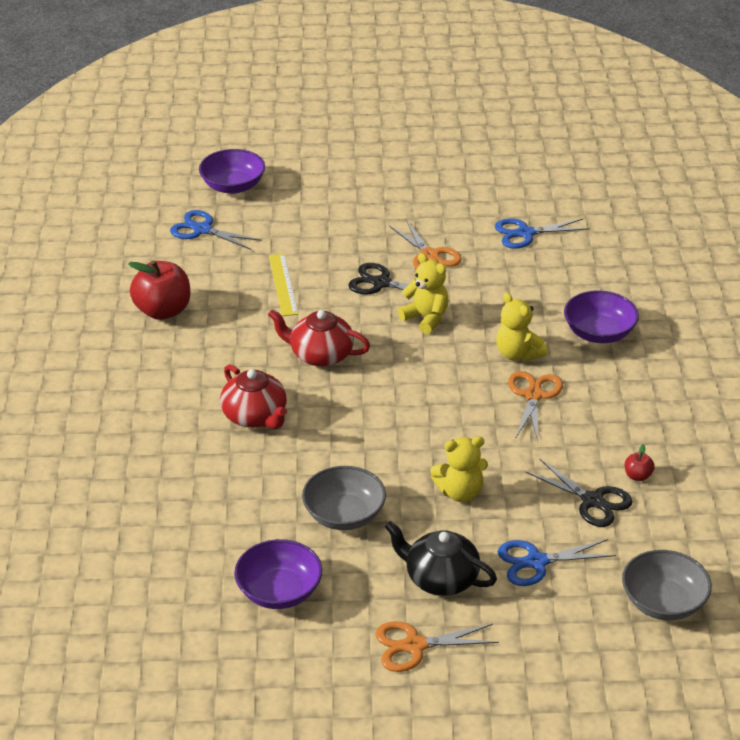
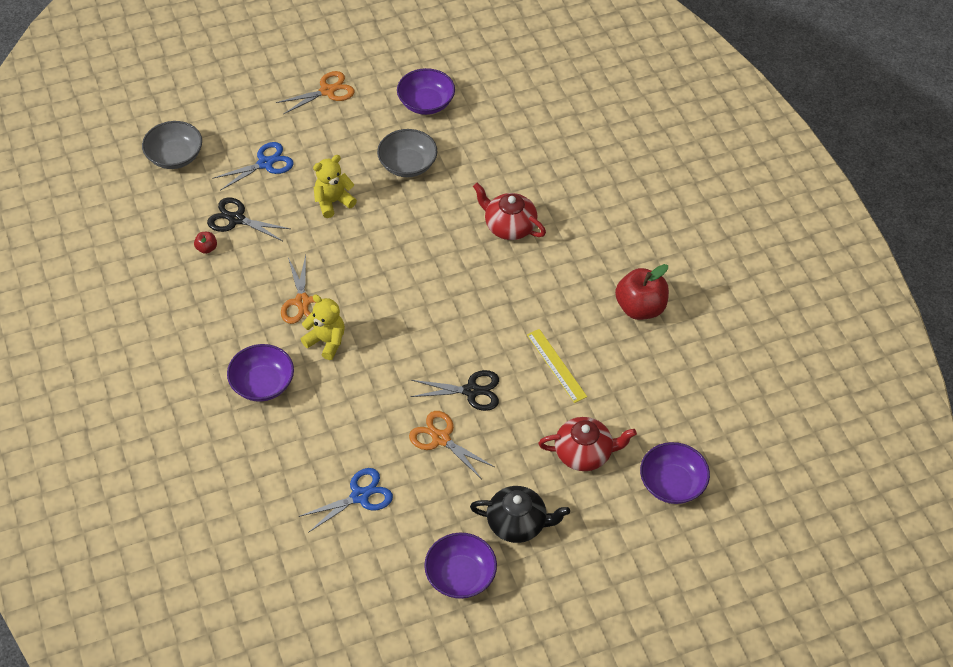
camera: 160 degrees right, 15 degrees up
(202, 230) = (665, 413): blue scissors -> none
(320, 355) = (488, 297): red teapot -> red teapot (584, 453)
(426, 318) = (416, 360): yellow teddy bear -> none
(440, 578) = (326, 137): black teapot -> black teapot (518, 523)
(455, 170) = (460, 576): none -> purple bowl

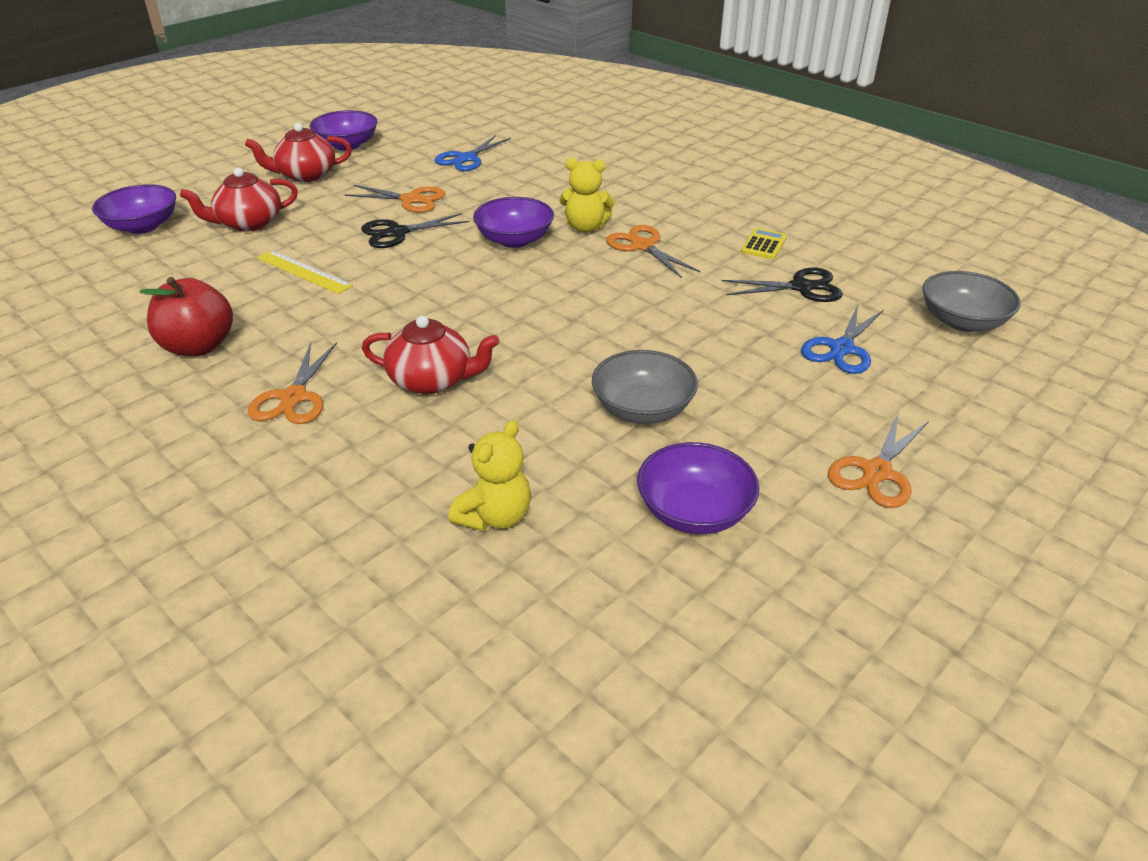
camera: 155 degrees right, 15 degrees down
(206, 248) = (799, 256): red apple -> none
(218, 270) = (764, 245): none -> yellow calculator
(262, 384) = (620, 190): purple bowl -> purple bowl (514, 240)
(333, 202) = (704, 336): yellow teddy bear -> yellow teddy bear (495, 516)
(518, 523) = (306, 175): black teapot -> red teapot
(591, 241) = (293, 398): none -> orange scissors

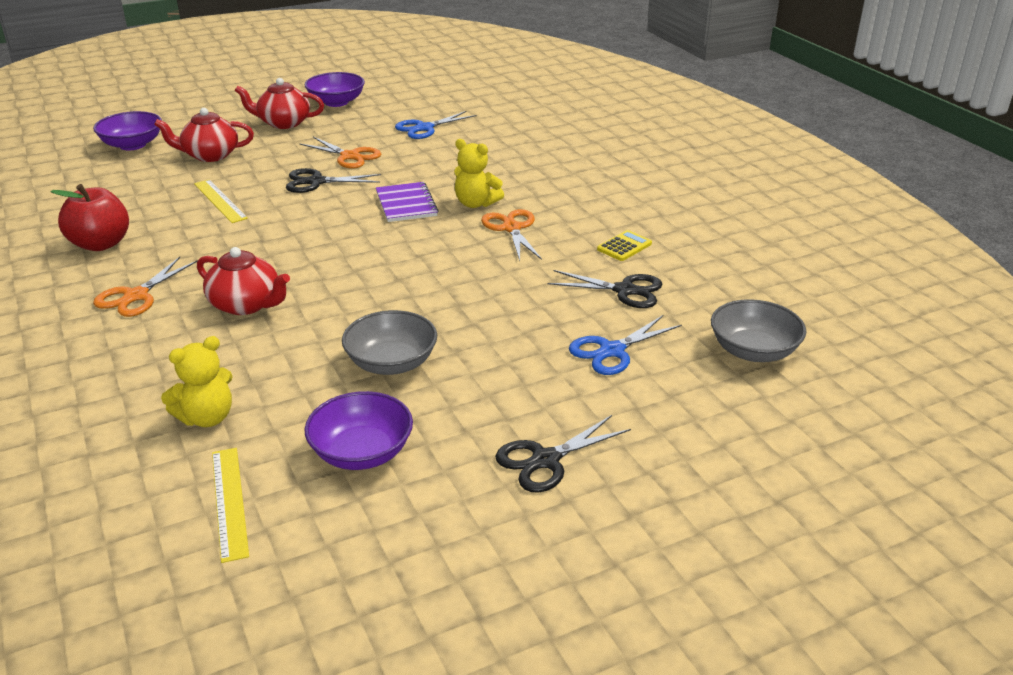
camera: 20 degrees right, 5 degrees down
(514, 240) = (406, 204): purple bowl -> purple notebook
(601, 605) = (229, 502): none -> yellow ruler
(877, 472) = (546, 460): orange scissors -> black scissors

